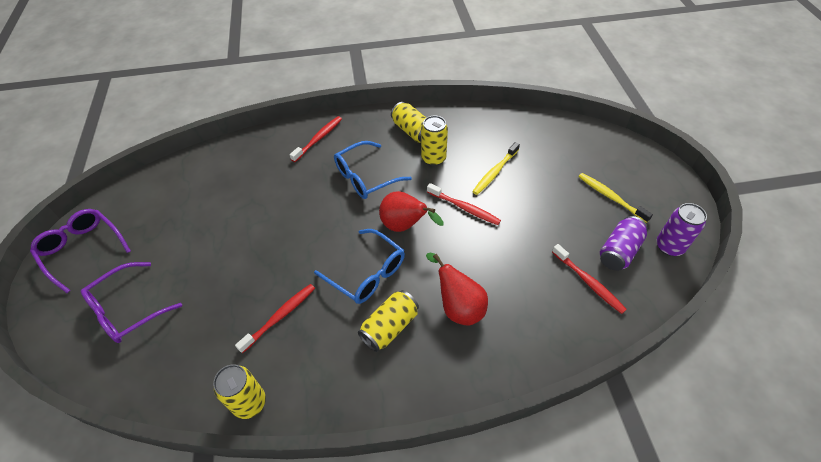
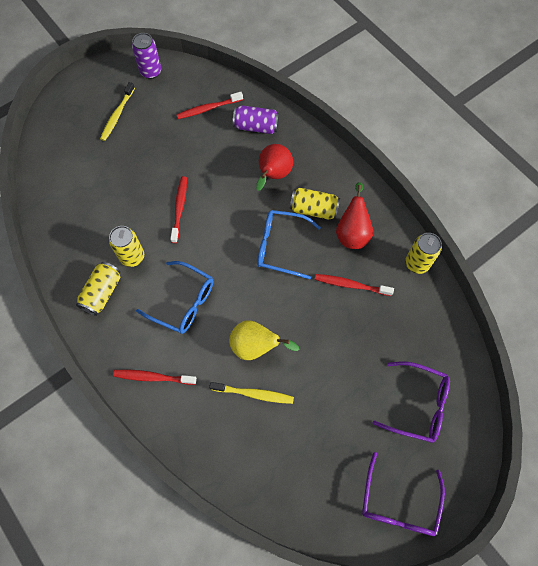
camera: 120 degrees left, 15 degrees up
(287, 210) = (255, 346): none -> yellow pear
(367, 273) = (281, 246): blue glasses -> blue glasses turned 90 degrees counterclockwise
(405, 226) = (221, 243): red pear -> red pear (352, 233)
(495, 172) = (127, 202): yellow toothbrush -> yellow toothbrush (254, 394)
(588, 282) = (208, 108): red toothbrush -> red toothbrush turned 135 degrees counterclockwise
(619, 251) = (170, 98): purple can -> purple can (256, 127)

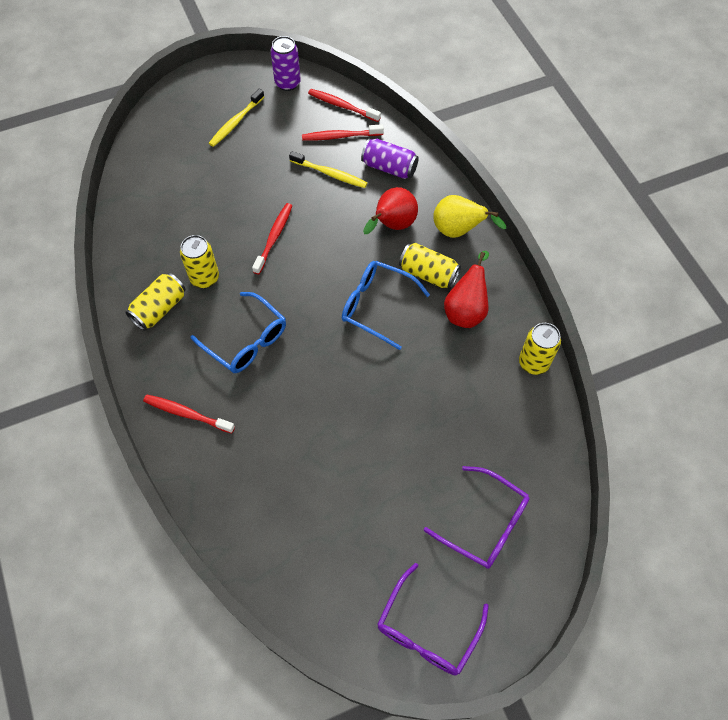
camera: 15 degrees right, 5 degrees down
(254, 394) = (295, 461): yellow toothbrush -> yellow toothbrush (330, 174)
(255, 346) = (313, 409): yellow pear -> yellow pear (458, 231)
(351, 285) = (446, 368): red toothbrush -> red toothbrush (342, 106)

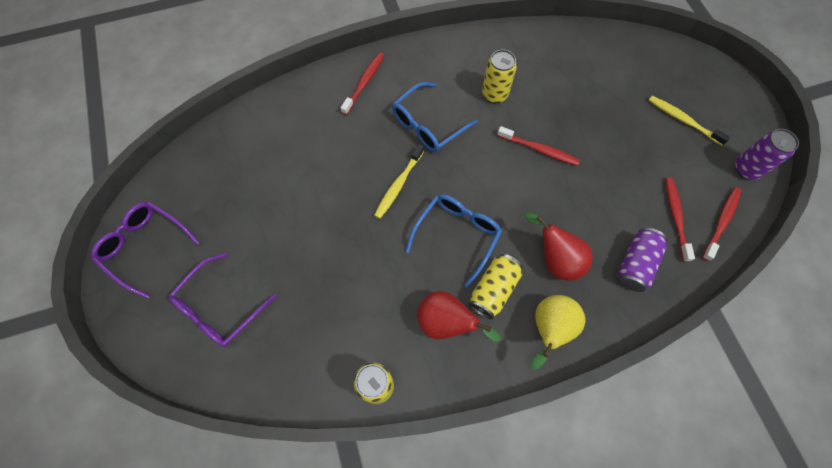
camera: 95 degrees right, 5 degrees up
(159, 309) = (464, 63): yellow can -> none
(330, 174) = (622, 203): yellow toothbrush -> yellow toothbrush (398, 185)

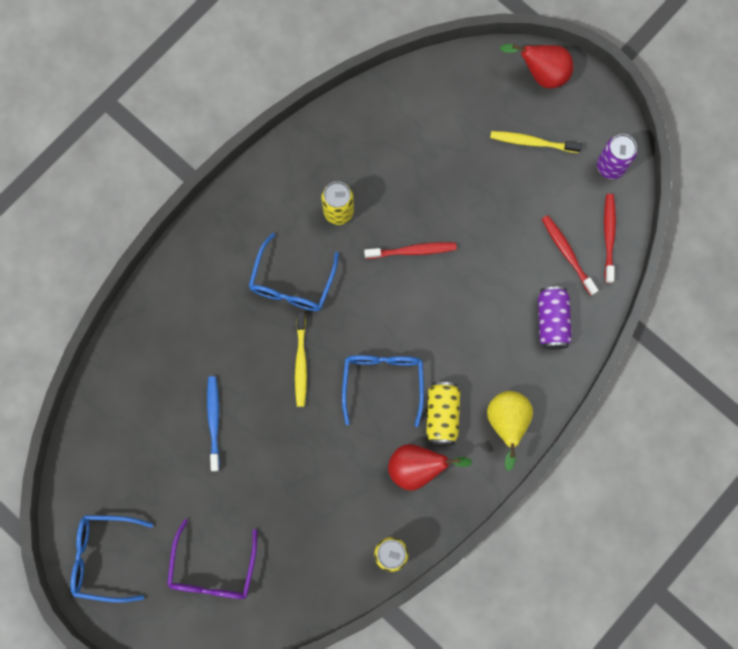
camera: 30 degrees left, 10 degrees up
(145, 247) = (104, 557): purple glasses -> blue glasses
(301, 191) = (214, 421): none -> blue toothbrush
(364, 83) = (200, 270): red toothbrush -> none
(556, 260) = (481, 356): red pear -> red pear (541, 74)

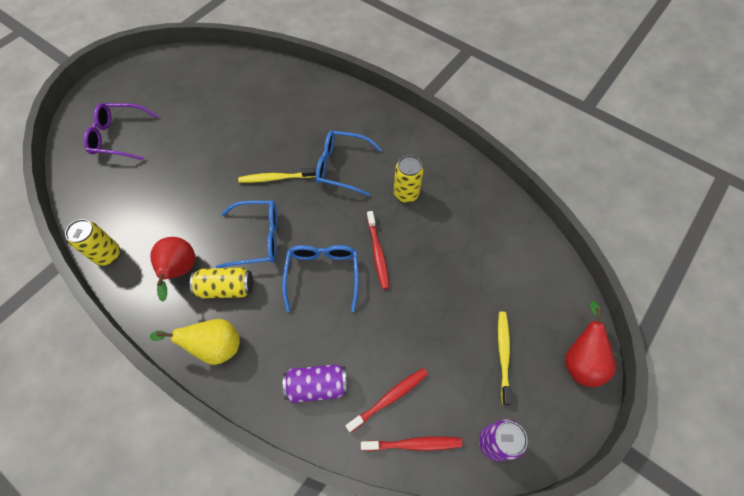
camera: 85 degrees right, 15 degrees down
(104, 557) = (139, 77): blue glasses -> blue glasses (322, 275)
(214, 421) = (231, 127): blue toothbrush -> none

